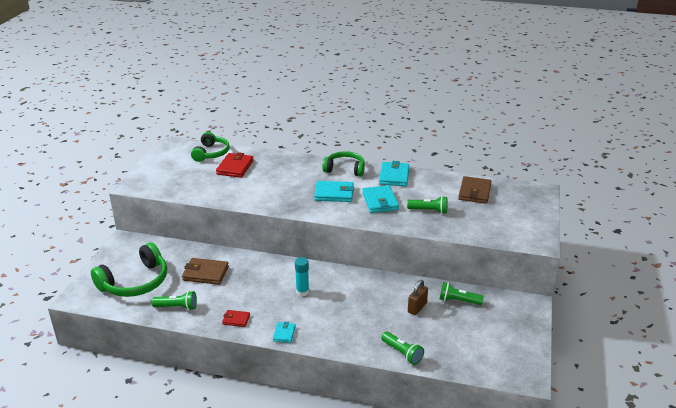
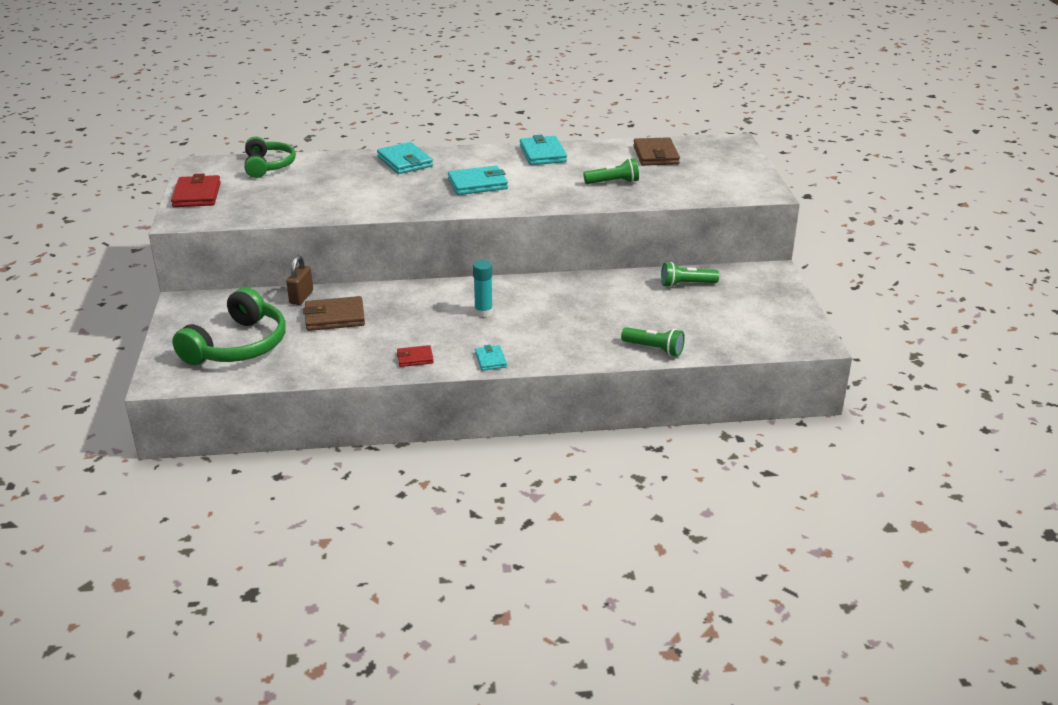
camera: 20 degrees left, 0 degrees up
(177, 307) = (321, 361): green flashlight -> none
(235, 167) = (317, 176): red wallet -> red wallet (197, 195)
(345, 169) = (472, 156): green headphones -> none
(380, 201) = (544, 183): turquoise wallet -> turquoise wallet (405, 162)
(417, 307) = (641, 300): brown padlock -> brown padlock (301, 297)

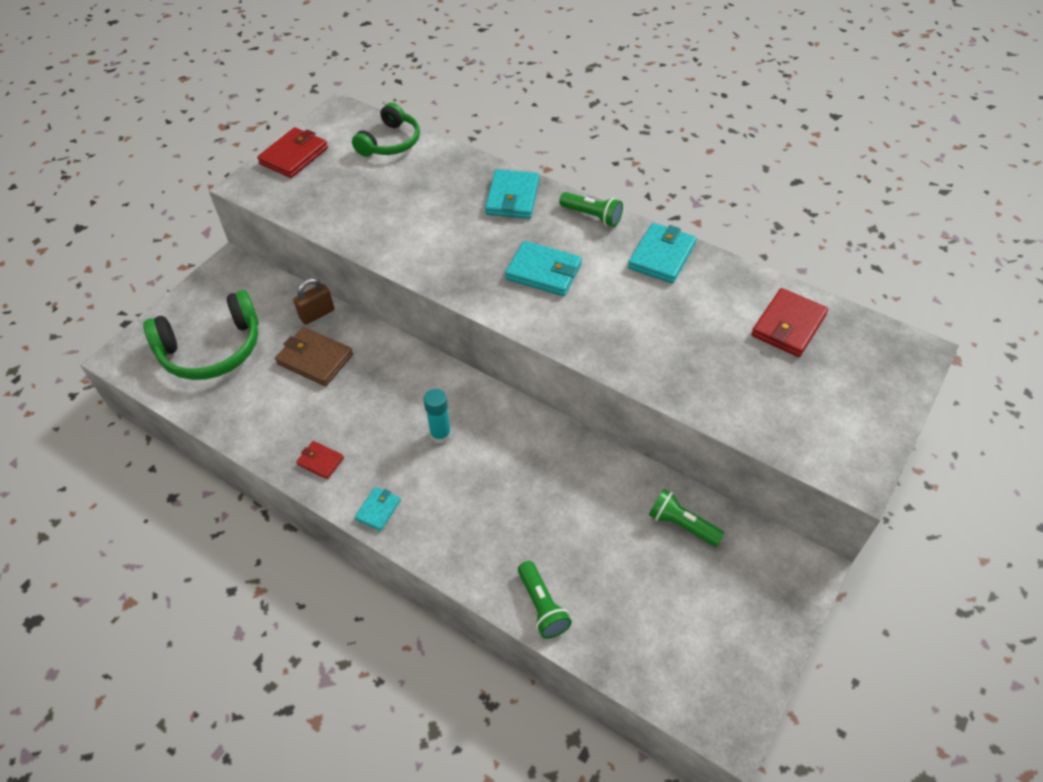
camera: 40 degrees right, 20 degrees up
(613, 182) = (687, 348): green flashlight -> green flashlight (592, 216)
(655, 155) = (788, 325): brown wallet -> red wallet

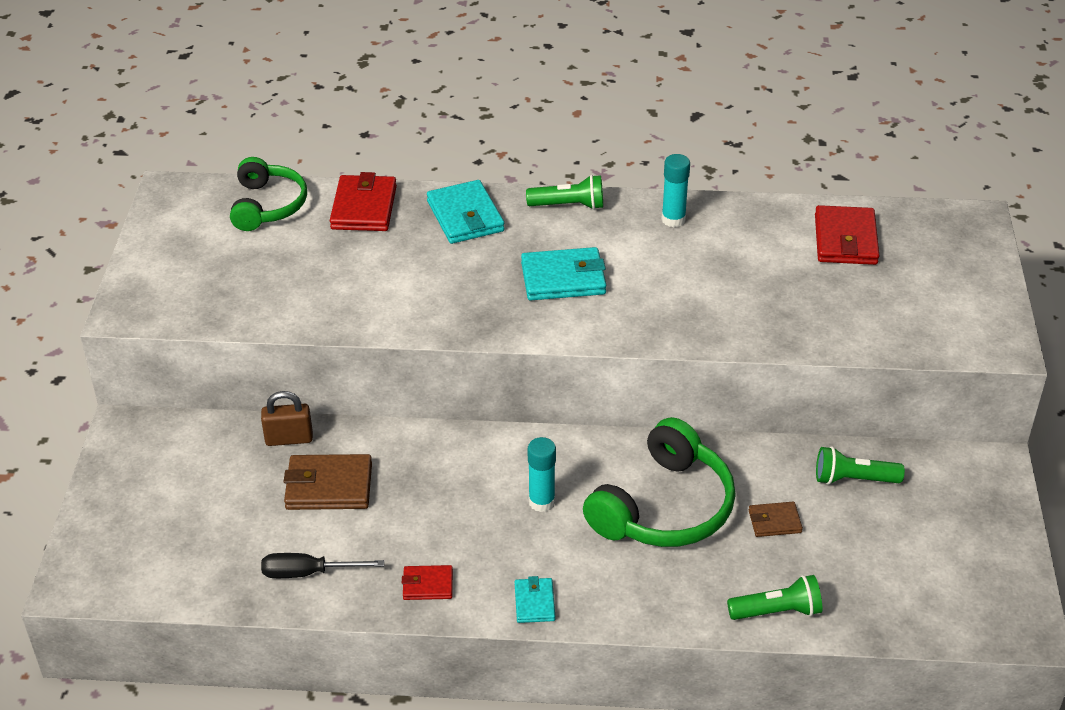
camera: 30 degrees left, 10 degrees down
(212, 349) = (187, 527): green headphones -> green headphones (664, 507)
(255, 416) = (308, 573): none -> black screwdriver
(294, 156) = (158, 260): red wallet -> red wallet (364, 207)
(317, 314) = (289, 439): brown padlock -> brown padlock turned 60 degrees clockwise
(542, 606) = (777, 611): green flashlight -> green flashlight turned 45 degrees counterclockwise
(594, 530) = (774, 521): none -> brown wallet
(661, 256) = (673, 219): turquoise wallet -> turquoise glue stick

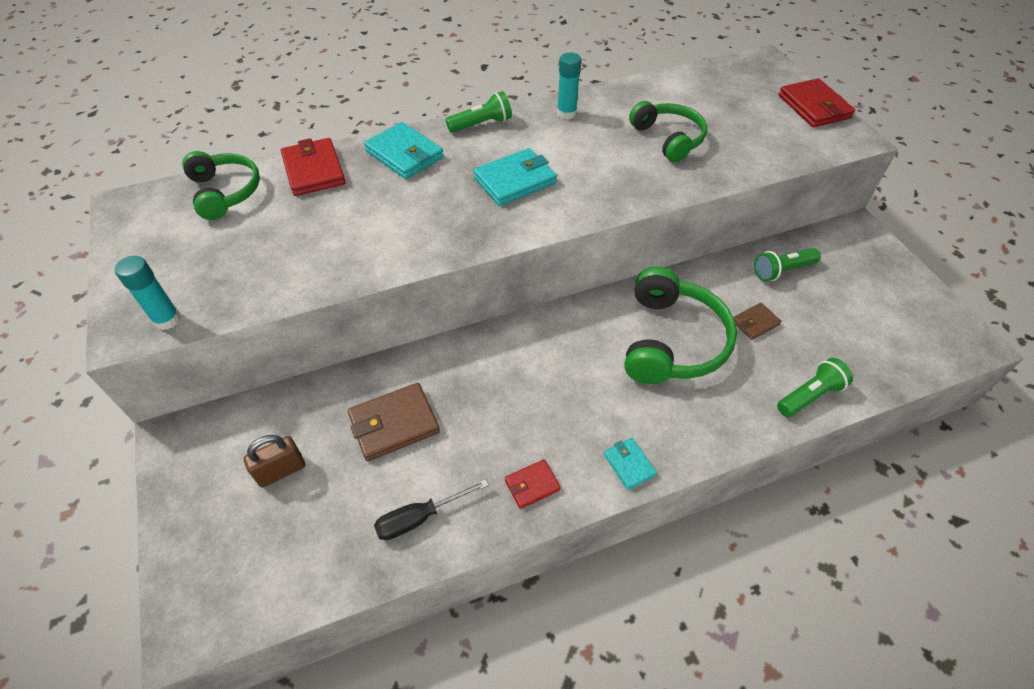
camera: 25 degrees left, 10 degrees up
(289, 439) = (335, 392): brown padlock -> brown padlock (281, 471)
(541, 502) = (578, 371): turquoise glue stick -> turquoise glue stick (167, 320)
(770, 282) = (668, 139): none -> green headphones
(845, 240) = (695, 95): red wallet -> red wallet (814, 107)

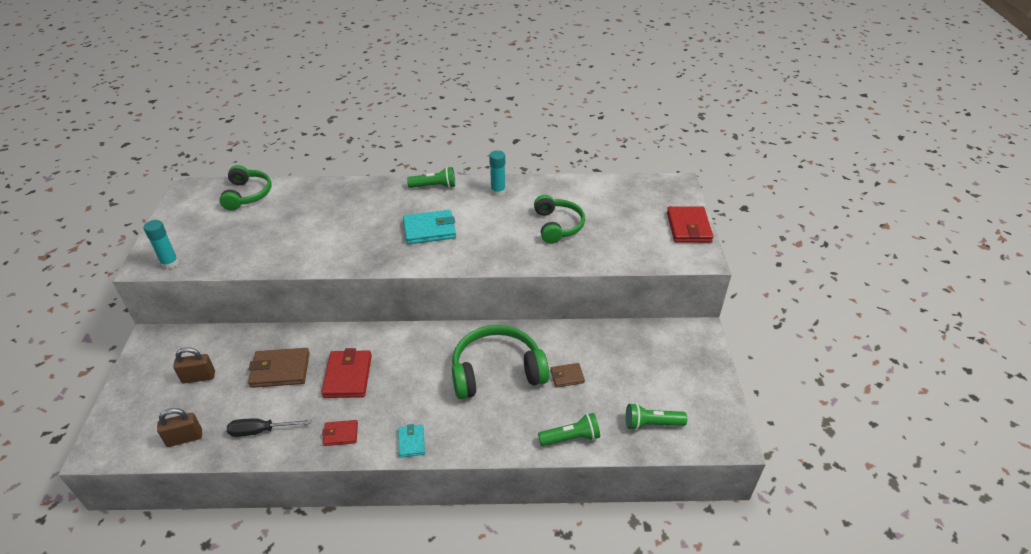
camera: 20 degrees right, 10 degrees down
(314, 170) = (307, 193): red wallet -> red wallet (348, 376)
(314, 566) = (185, 438): none -> brown padlock
(404, 154) = (370, 195): turquoise wallet -> none
(671, 341) = (497, 371): green headphones -> green headphones turned 135 degrees counterclockwise
(782, 271) = (615, 346): green flashlight -> green flashlight (652, 424)

